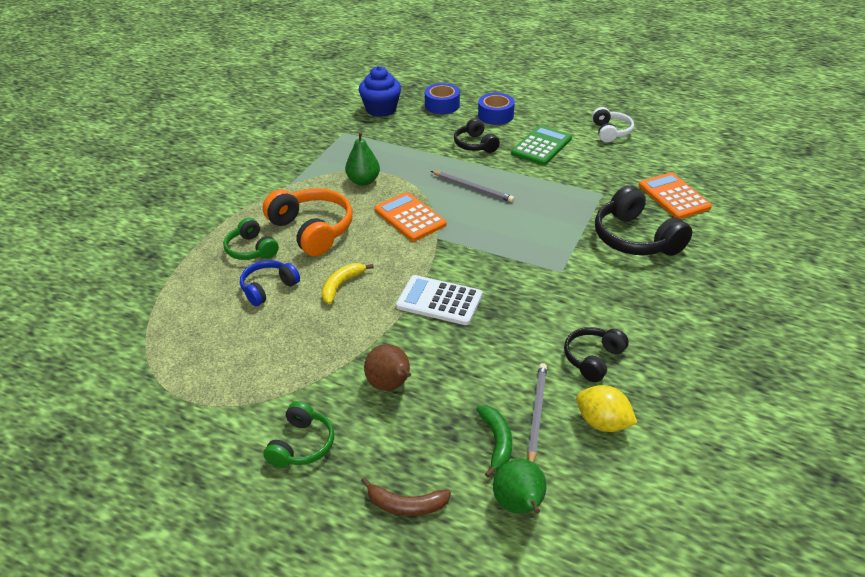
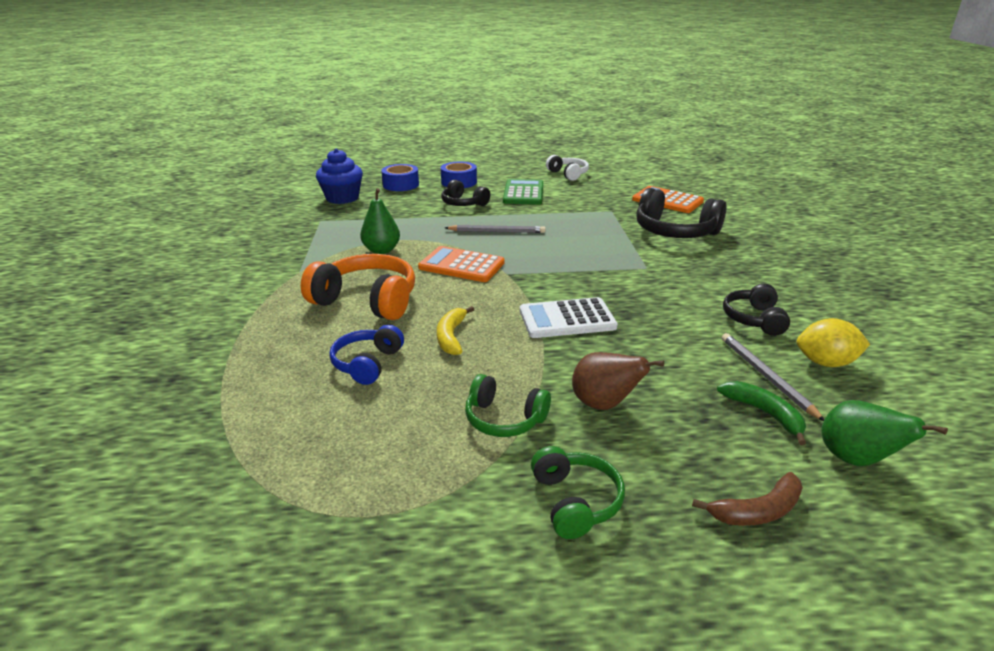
camera: 30 degrees left, 10 degrees down
(251, 249) = (309, 335): green headphones -> green headphones (504, 419)

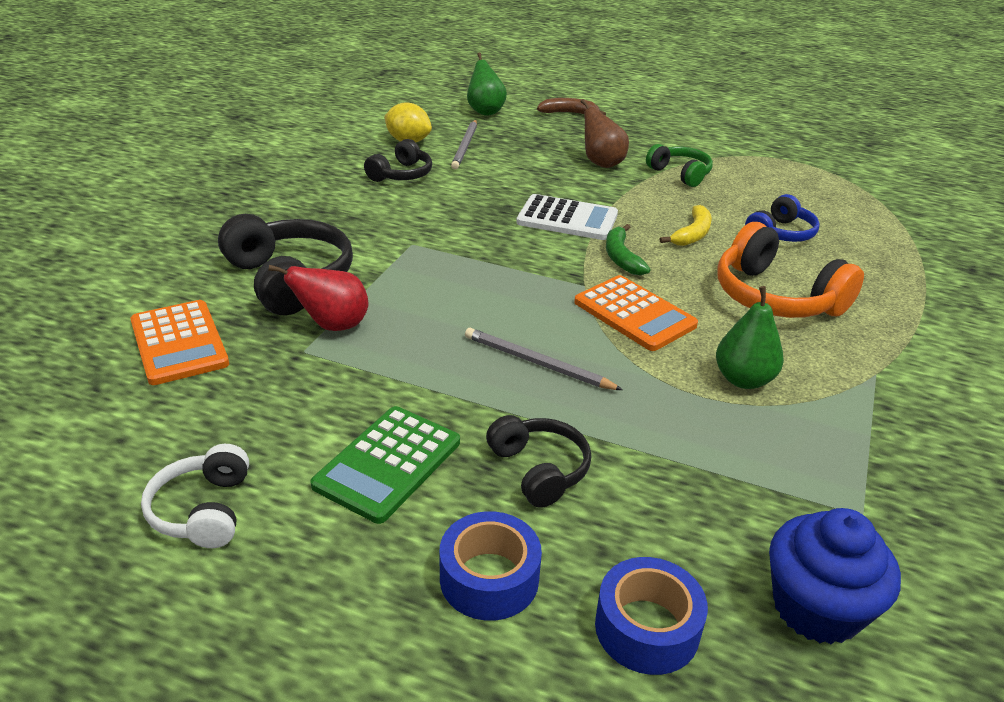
camera: 155 degrees left, 5 degrees up
(575, 501) = (663, 136): green headphones -> none
(616, 221) = (333, 325): none -> red pear
(764, 413) = (501, 135): green banana -> green banana (621, 257)

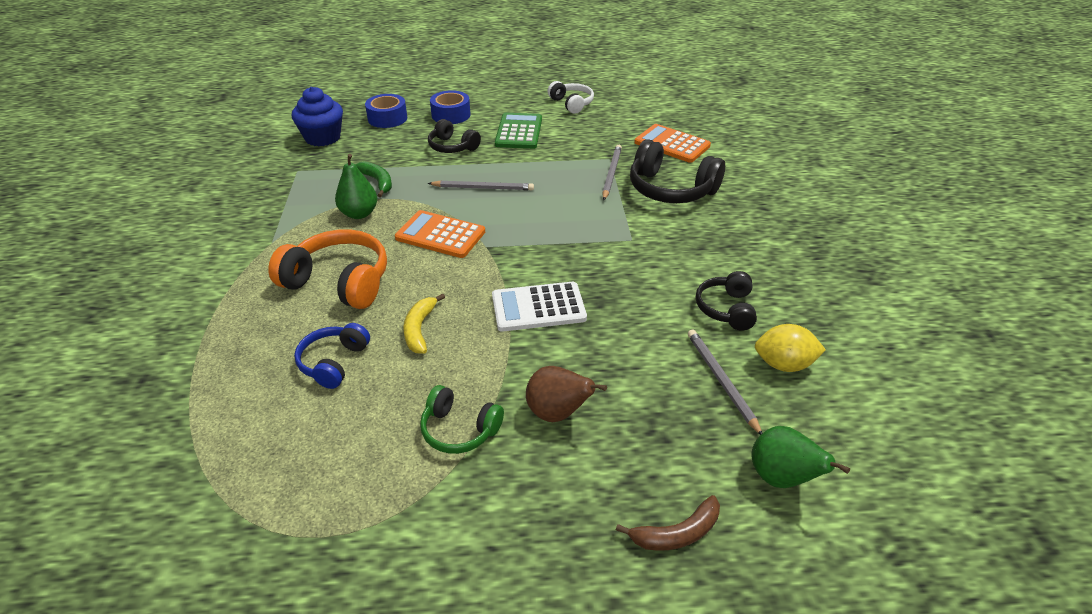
camera: 155 degrees right, 5 degrees up
(333, 325) = (611, 173): red pear -> grey pencil
(621, 257) = (470, 280): green banana -> green banana (377, 182)

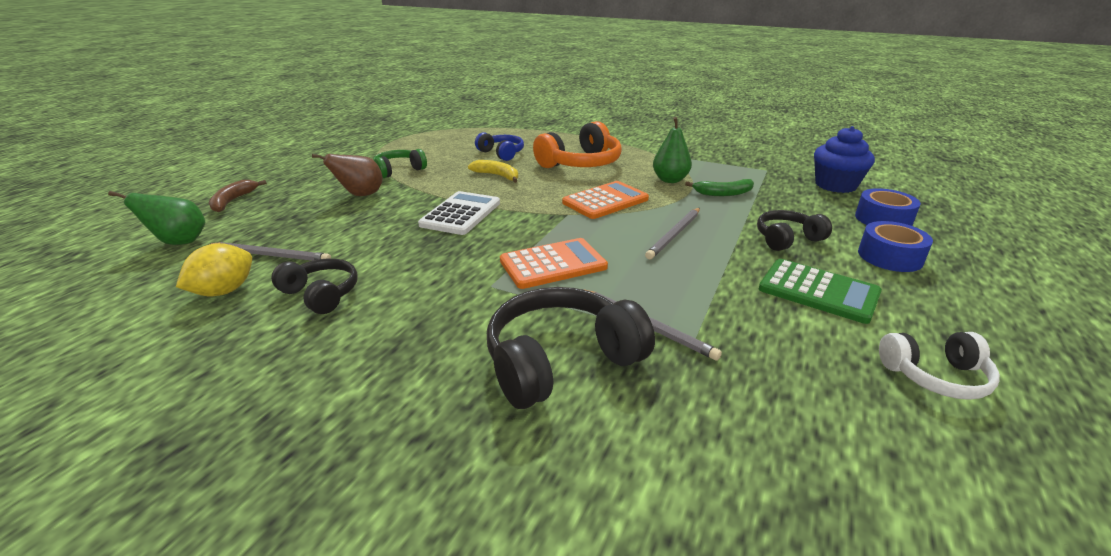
camera: 120 degrees right, 10 degrees down
(672, 144) = (708, 436): orange calculator -> orange calculator (553, 264)

